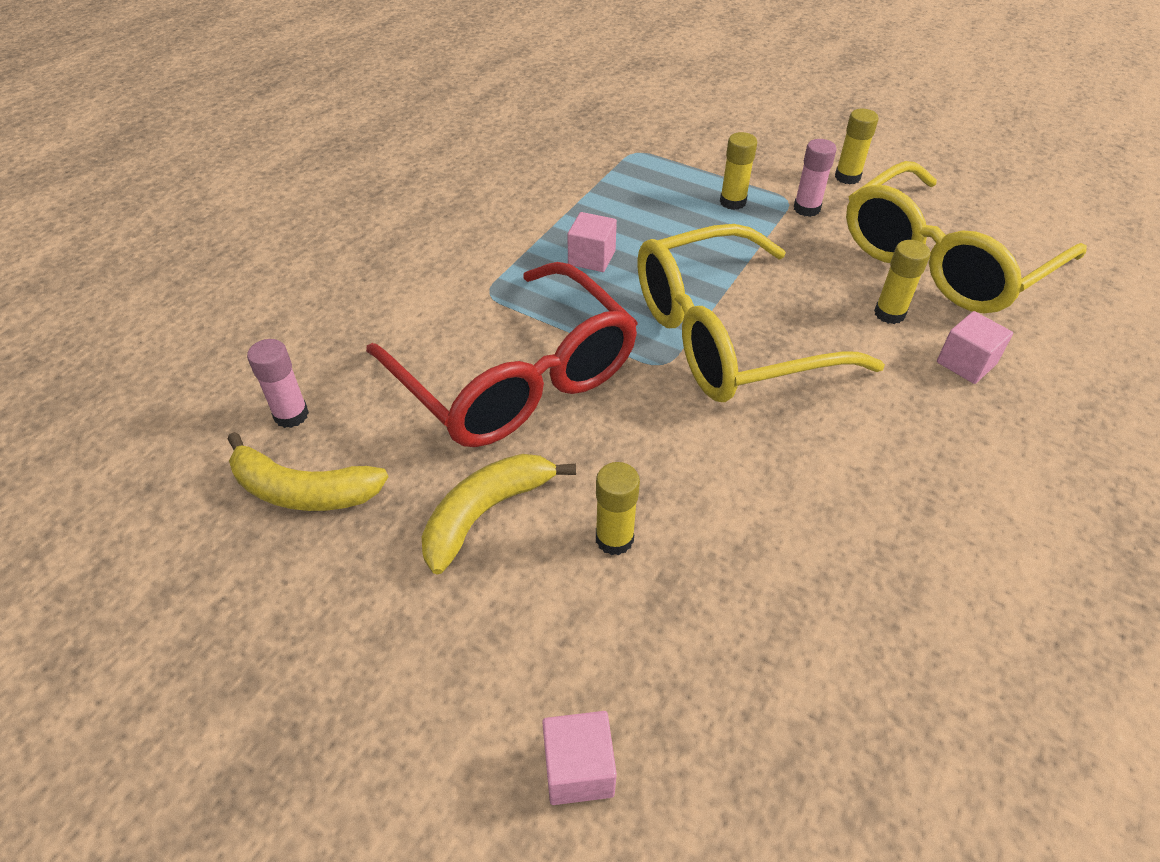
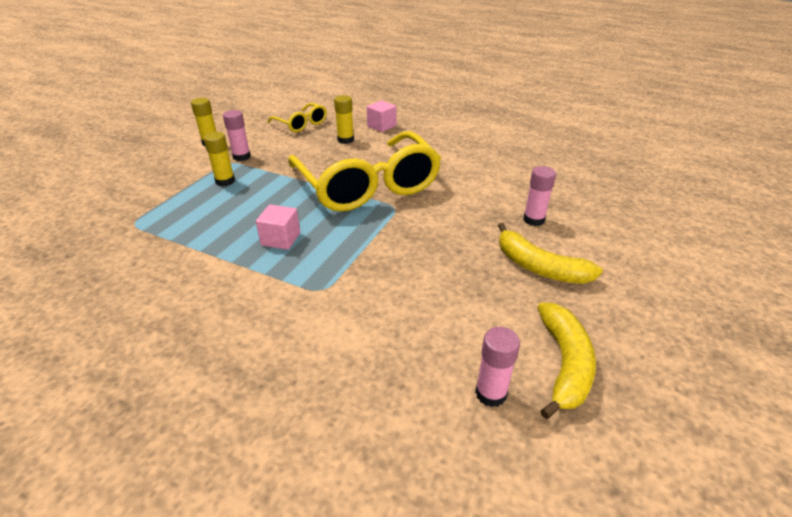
camera: 95 degrees left, 10 degrees down
(516, 378) = (418, 265): red glasses -> none
(578, 769) = (662, 225): pink cube -> none
(614, 539) = (533, 220): yellow glue stick -> pink glue stick
(943, 260) = (301, 124): yellow glasses -> yellow glasses, size x0.46

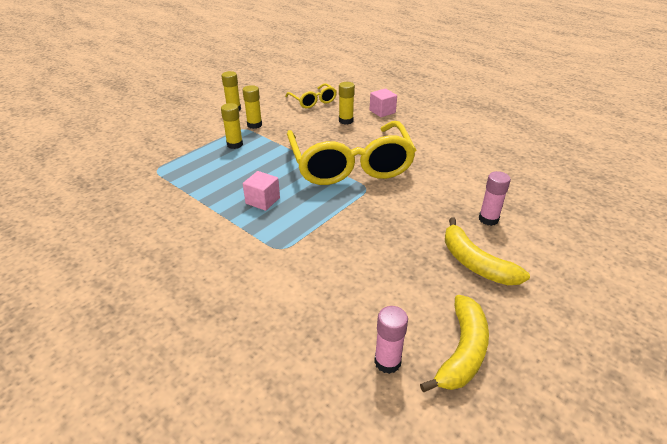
camera: 15 degrees right, 0 degrees up
(241, 157) = (254, 125): pink glue stick -> yellow glue stick

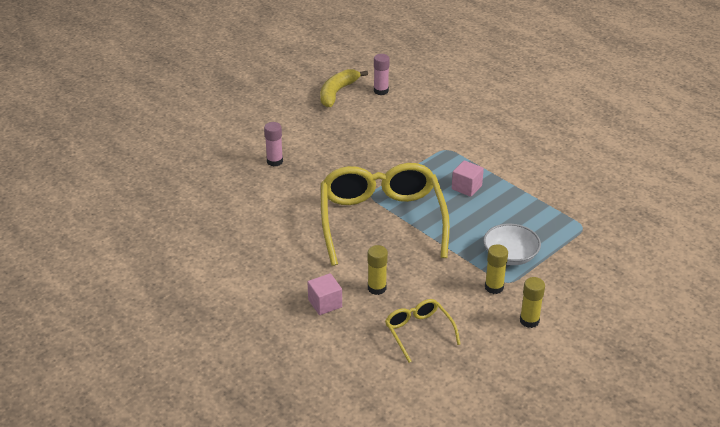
camera: 175 degrees left, 0 degrees up
(235, 144) = (510, 256): yellow glue stick -> white bowl
(475, 263) = (304, 132): yellow banana -> none

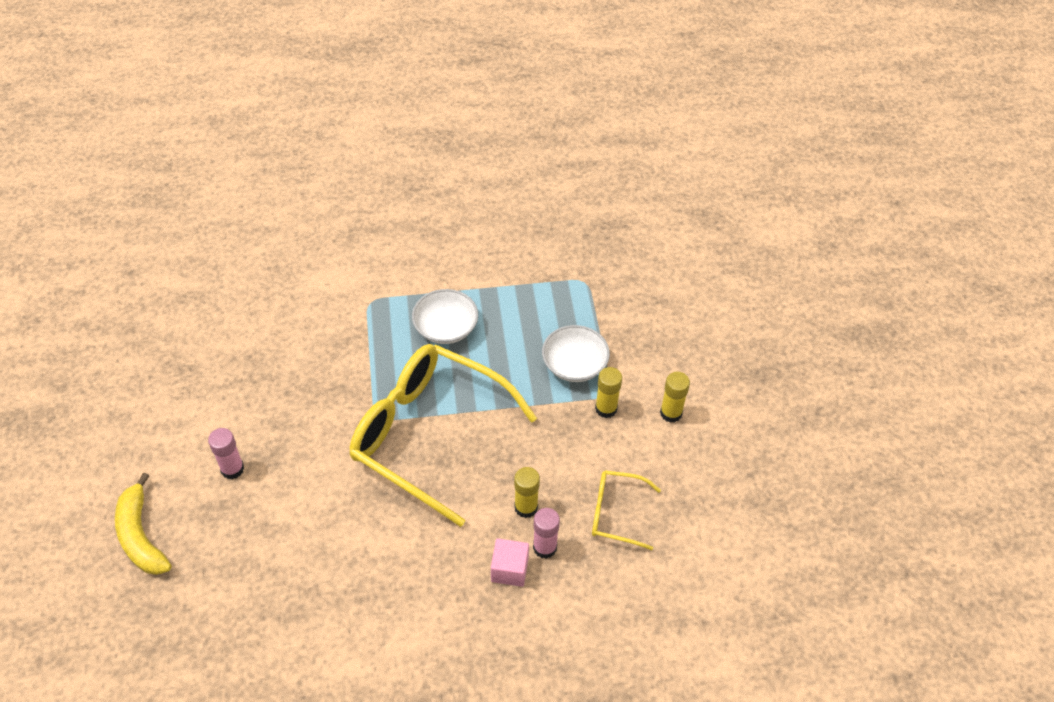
camera: 55 degrees left, 15 degrees up
(337, 92) = (170, 328): yellow banana -> yellow banana (141, 536)
(381, 91) = (212, 288): pink glue stick -> pink glue stick (545, 547)
(466, 187) = (446, 328): pink cube -> white bowl

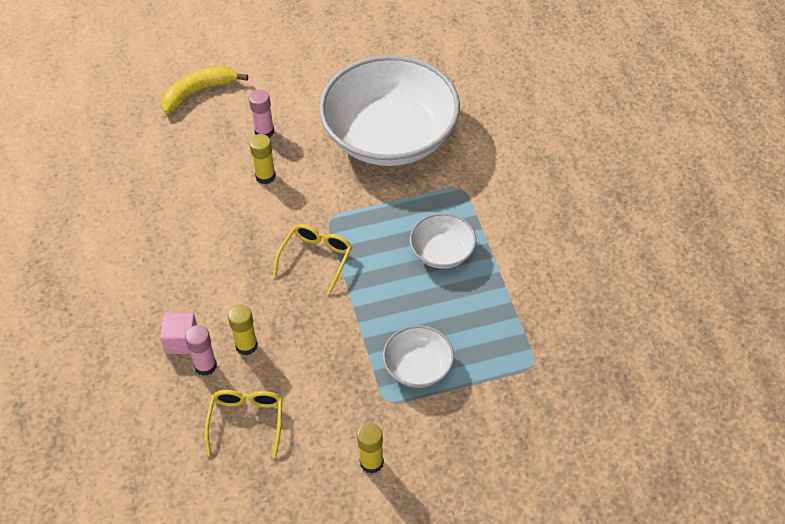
camera: 85 degrees right, 0 degrees up
(281, 351) = (390, 136): none -> white bowl
(428, 434) = (316, 258): yellow glasses -> yellow glasses, size x0.46
(606, 408) = (368, 401): yellow glue stick -> yellow glue stick (265, 176)

